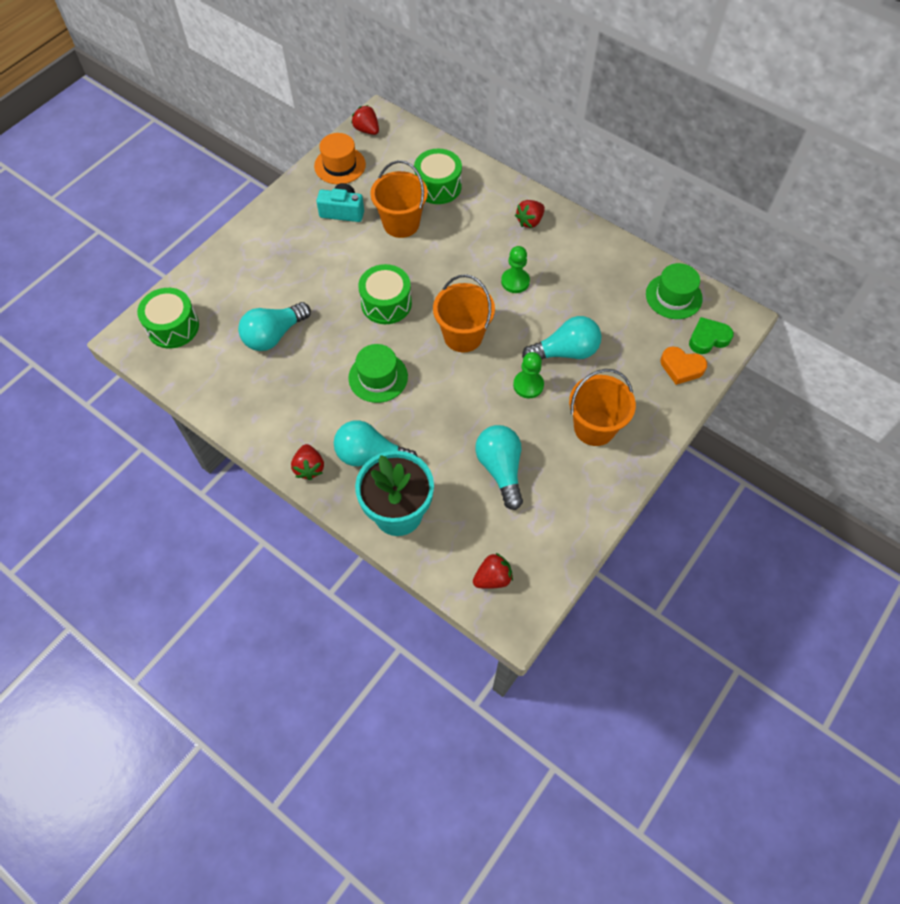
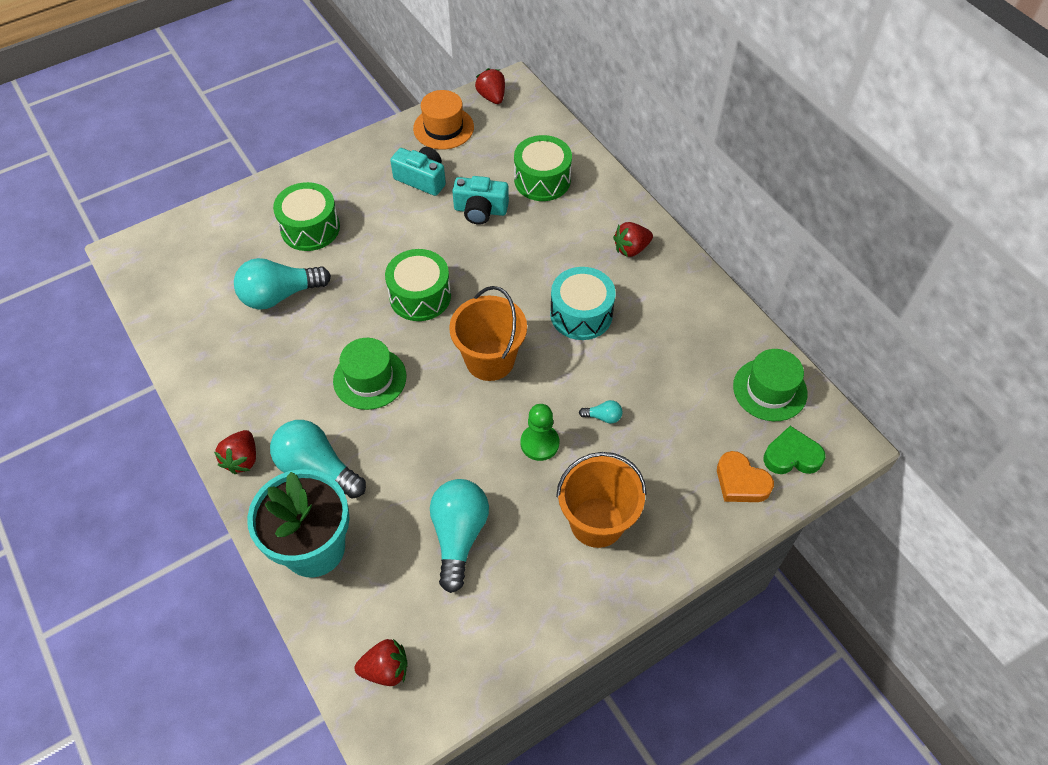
camera: 20 degrees right, 5 degrees down
(173, 327) = (179, 254): green drum -> green drum (310, 228)
(401, 223) = (480, 210): orange bucket -> turquoise camera
(515, 281) = (581, 314): green pawn -> turquoise drum
(565, 352) = (603, 417): turquoise light bulb -> turquoise light bulb, size x0.43

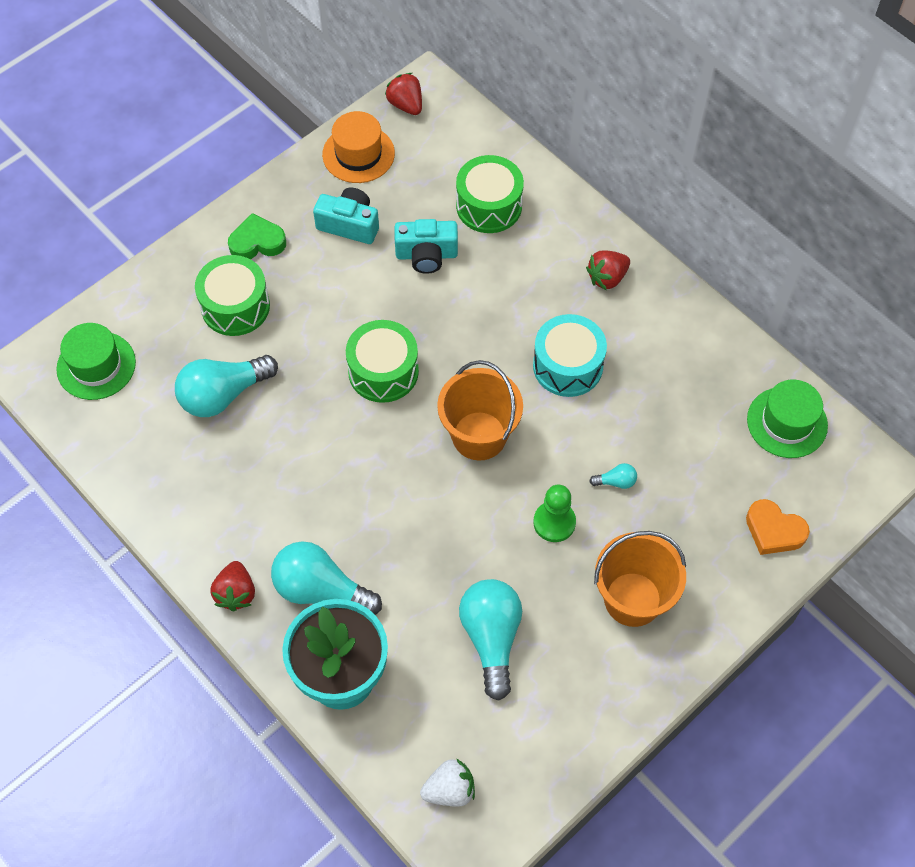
camera: 10 degrees left, 5 degrees up
(370, 378) = (351, 478): green hat -> green hat (96, 365)
(386, 669) = (449, 790): red strawberry -> white strawberry
(791, 456) = (821, 493): green heart -> green heart (257, 242)

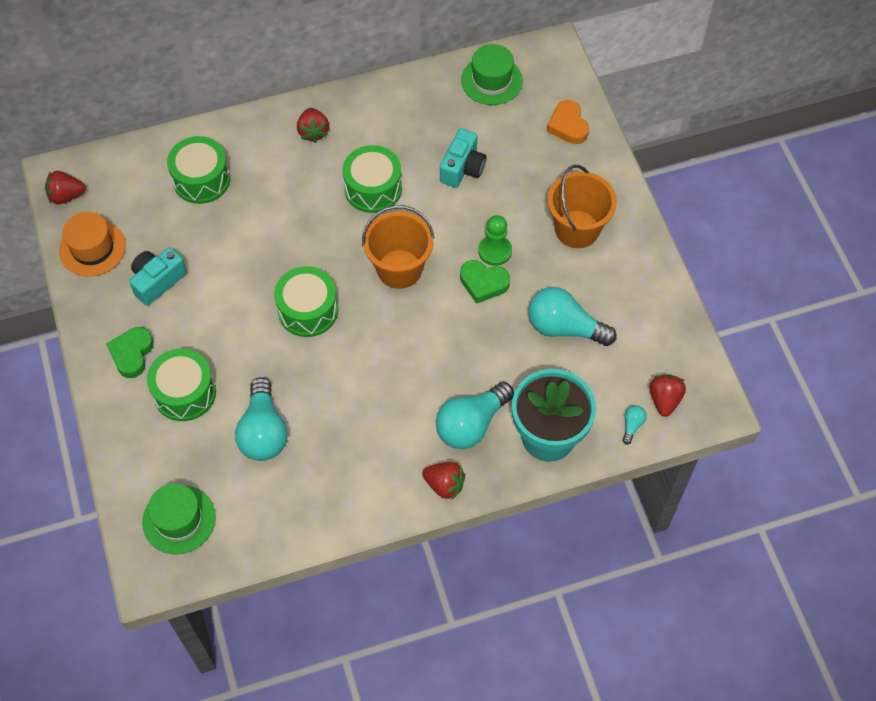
camera: 65 degrees left, 0 degrees up
(426, 255) = (220, 239): turquoise camera -> turquoise camera (462, 168)
(449, 790) = (664, 400): white strawberry -> red strawberry
(505, 528) = (483, 283): none -> green heart
(568, 366) = (373, 188): turquoise drum -> green drum
(616, 481) = (483, 200): turquoise light bulb -> turquoise light bulb (632, 425)
(774, 531) = (568, 126): orange heart -> orange heart turned 105 degrees clockwise

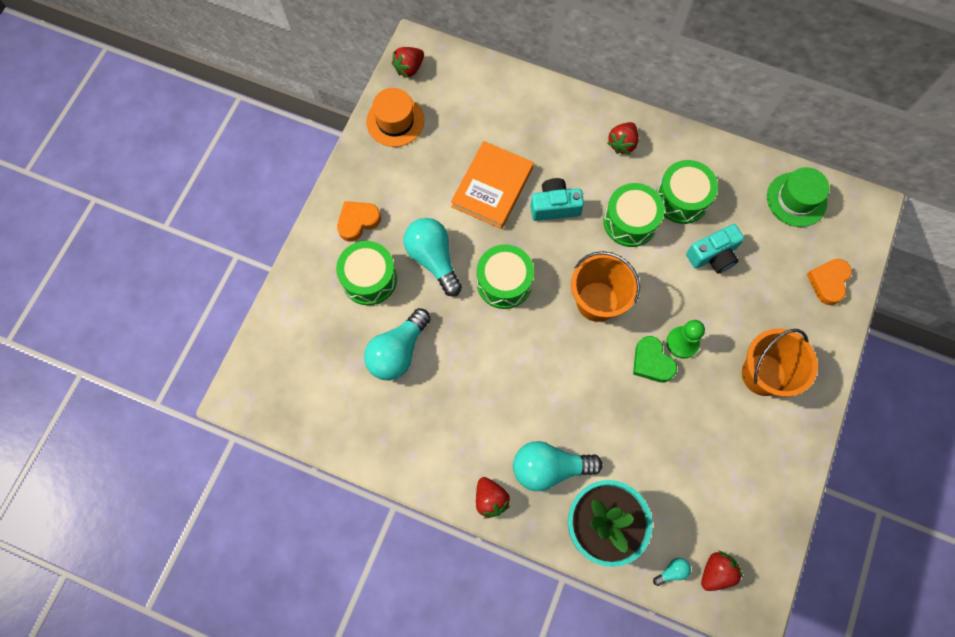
camera: 40 degrees right, 10 degrees up
(66, 196) = (409, 68): red strawberry -> red strawberry turned 75 degrees counterclockwise
(132, 354) = (358, 221): green heart -> orange heart
(157, 281) = (418, 179): turquoise camera -> turquoise camera (554, 206)
(179, 519) = (290, 371): green hat -> none
(201, 179) = (511, 123): green drum -> green drum (682, 199)
(231, 242) = (492, 187): none -> orange book
(564, 327) = (685, 447): turquoise light bulb -> turquoise light bulb (433, 259)

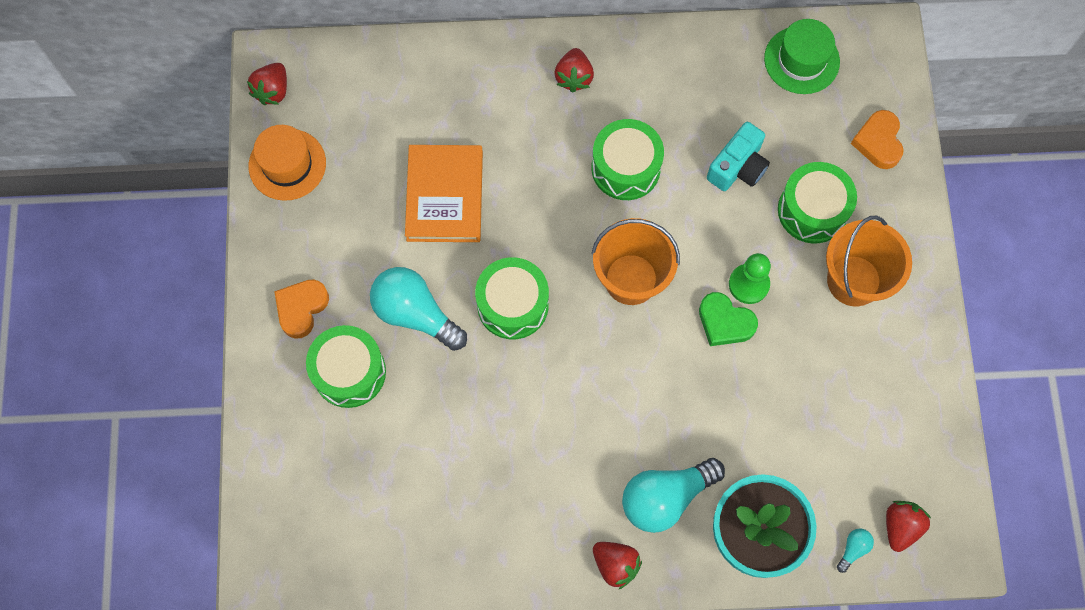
camera: 25 degrees left, 0 degrees up
(398, 352) = (426, 444): turquoise light bulb -> none
(554, 206) = (529, 187): turquoise camera -> none
(682, 199) = (672, 115): green drum -> green drum (812, 210)

